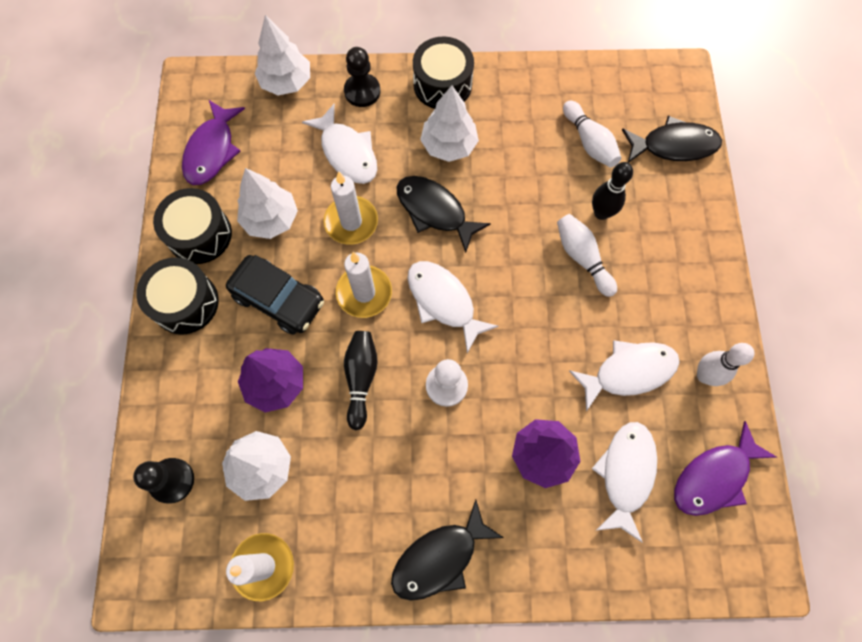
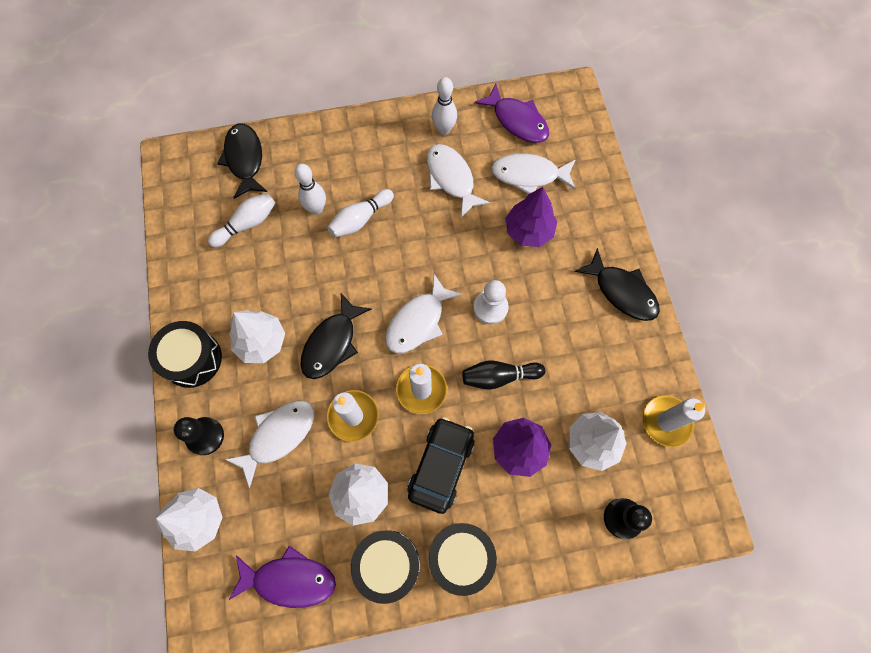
camera: 100 degrees left, 0 degrees up
(601, 213) = (316, 209): black bowling pin -> white bowling pin

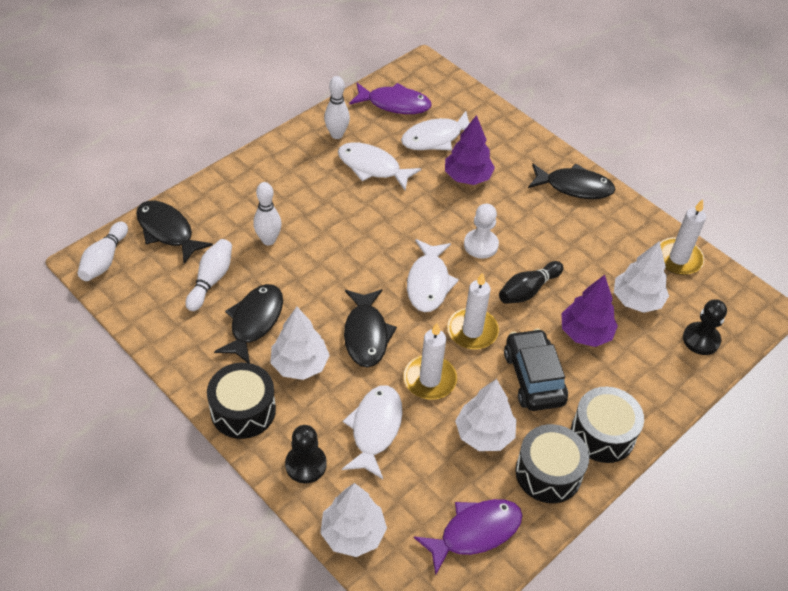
camera: 35 degrees left, 20 degrees down
(254, 282) = (254, 322): none -> black fish
(360, 219) = (316, 230): white bowling pin -> white bowling pin (104, 260)

